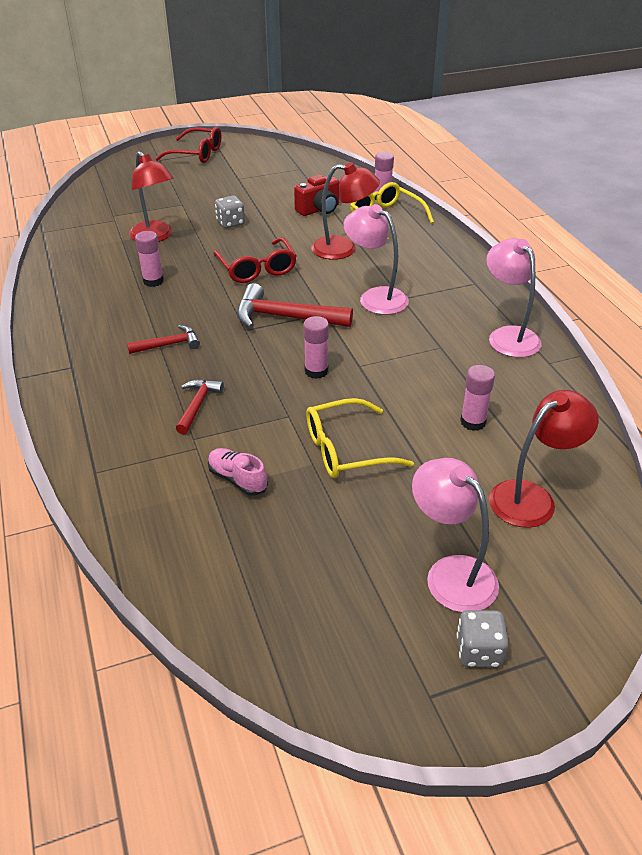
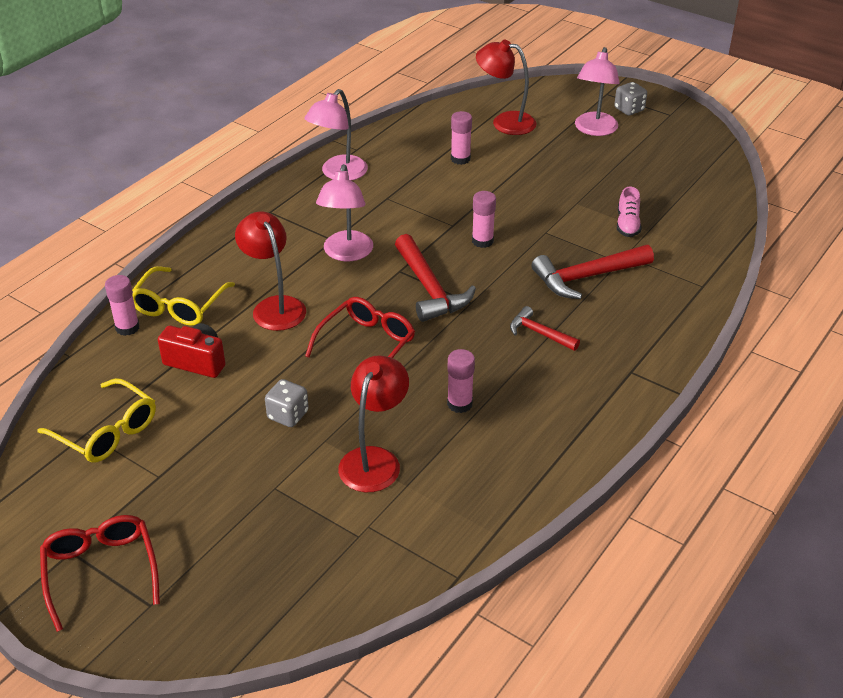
camera: 125 degrees left, 0 degrees up
(197, 405) = (587, 277): red hammer -> red hammer, size x1.74
(345, 450) = (548, 195): yellow glasses -> yellow glasses (107, 432)

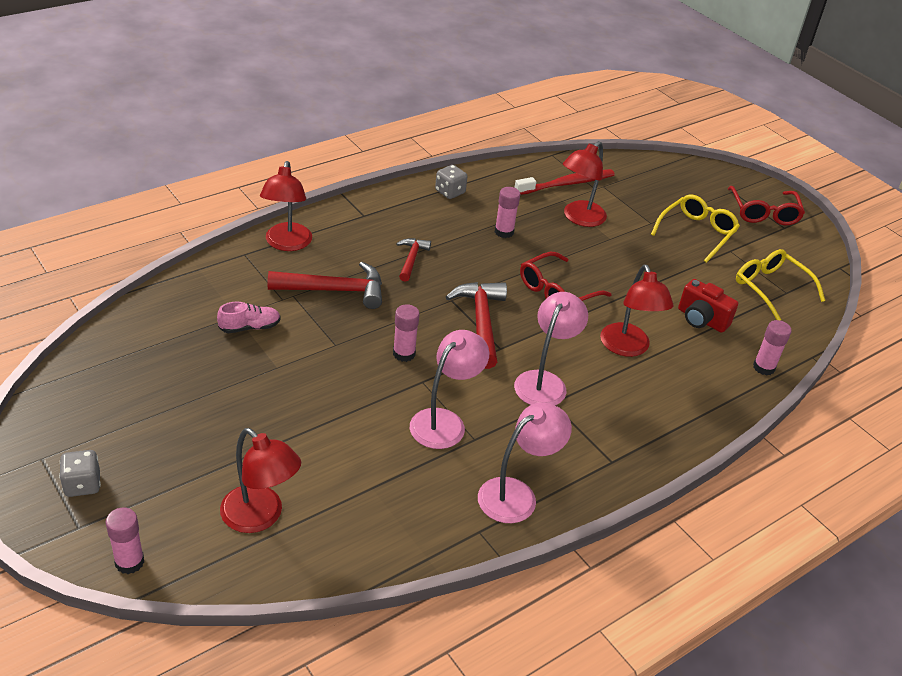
camera: 165 degrees left, 0 degrees up
(179, 306) = (717, 375): yellow glasses -> yellow glasses (697, 232)
(288, 415) = (633, 261): grey dice -> grey dice (450, 192)
(412, 519) = (566, 184): none -> red toothbrush
(460, 159) = (359, 470): pink glue stick -> pink glue stick (129, 562)
(539, 333) = (411, 259): red hammer -> red hammer turned 135 degrees counterclockwise
(594, 130) = (161, 463): pink lamp -> pink lamp (444, 421)
(627, 224) = (250, 327): pink shoe -> pink shoe turned 45 degrees clockwise
(675, 309) = (287, 244): none -> red lamp

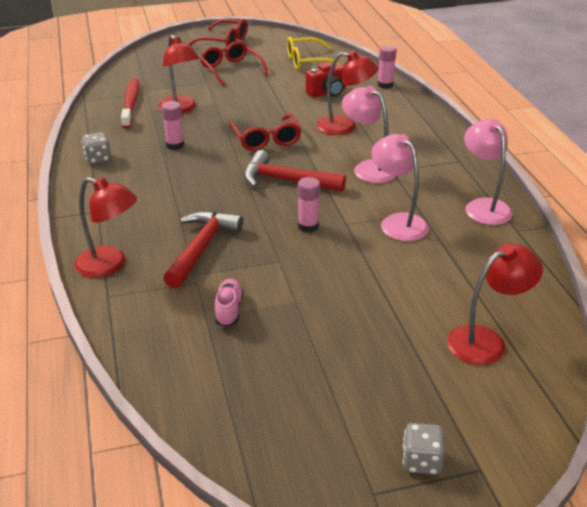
camera: 65 degrees left, 5 degrees down
(129, 562) = (530, 434): pink glue stick -> none
(411, 259) = (182, 198): red hammer -> none
(697, 232) = (230, 69): yellow glasses -> red glasses

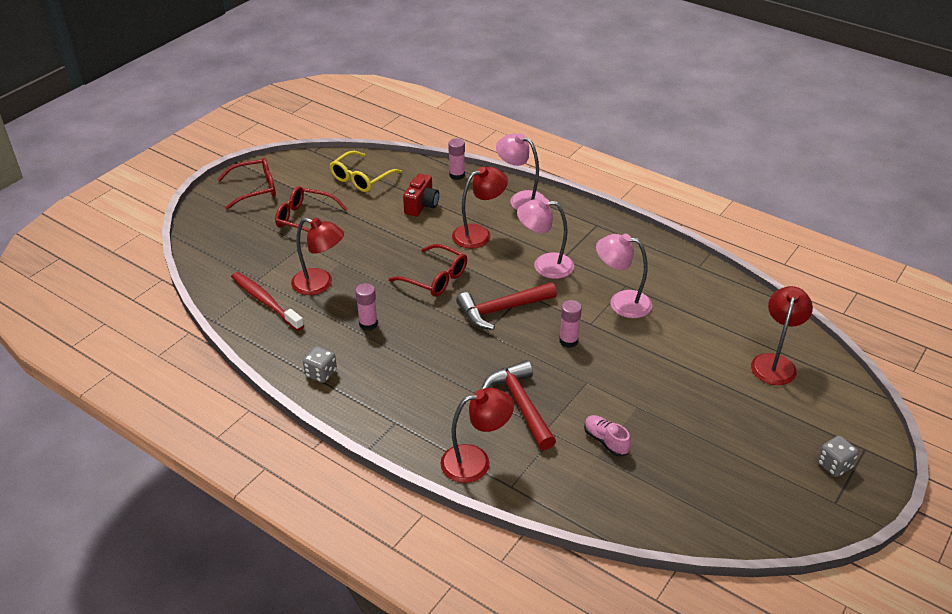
camera: 40 degrees left, 5 degrees up
(483, 206) = (657, 257): pink lamp -> pink lamp (521, 199)

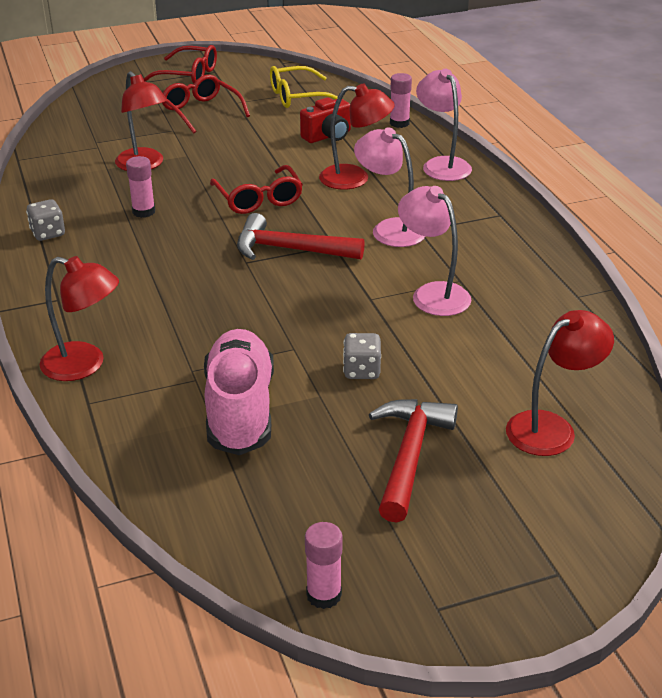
camera: 35 degrees right, 5 degrees down
(265, 301) = (79, 161): red toothbrush -> none
(521, 405) = (196, 338): red hammer -> red hammer (409, 456)
(568, 341) = (324, 304): pink glue stick -> pink glue stick (324, 595)
(605, 441) = (240, 410): pink shoe -> pink shoe, size x2.15
(834, 465) = (489, 569): grey dice -> grey dice (361, 371)

